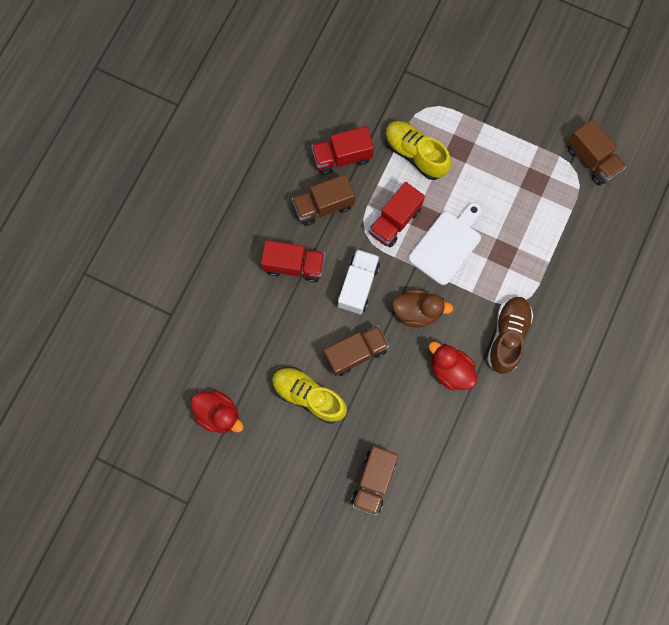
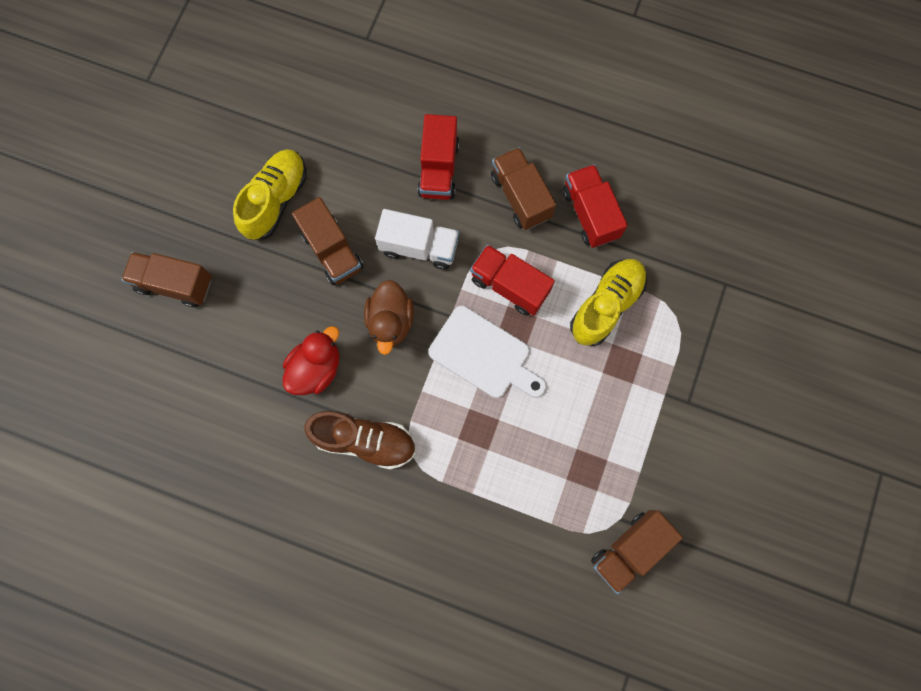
camera: 85 degrees right, 0 degrees up
(219, 414) = (250, 102): red duck -> none

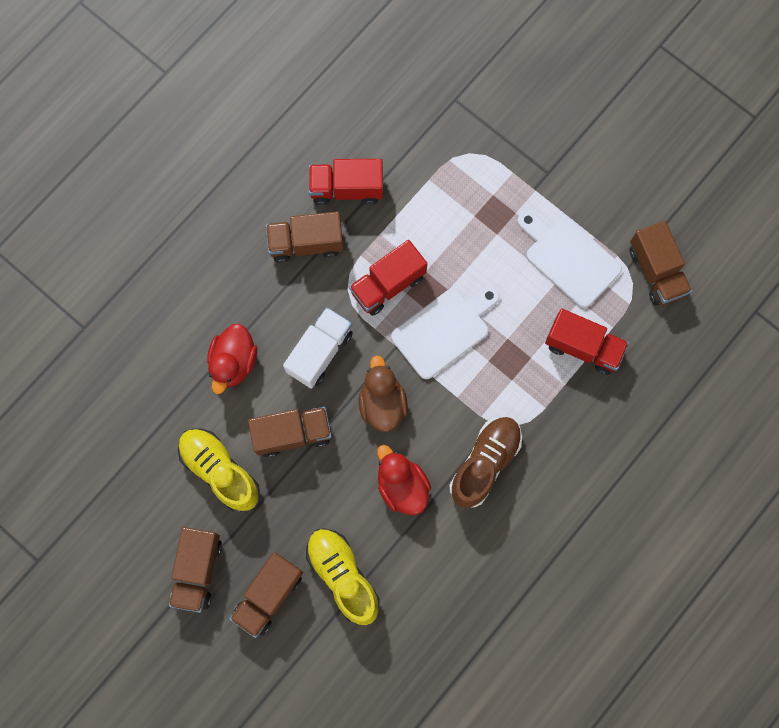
camera: 70 degrees left, 0 degrees up
(179, 214) = (197, 570): none -> brown truck
(381, 175) = (233, 362): none -> red duck
(390, 322) = (382, 403): brown duck -> brown duck turned 120 degrees counterclockwise
(438, 169) = (249, 307): red truck -> red truck (583, 347)
(606, 305) = (437, 208): yellow shoe -> yellow shoe (343, 576)
(606, 453) = (569, 258): none -> white cutting board

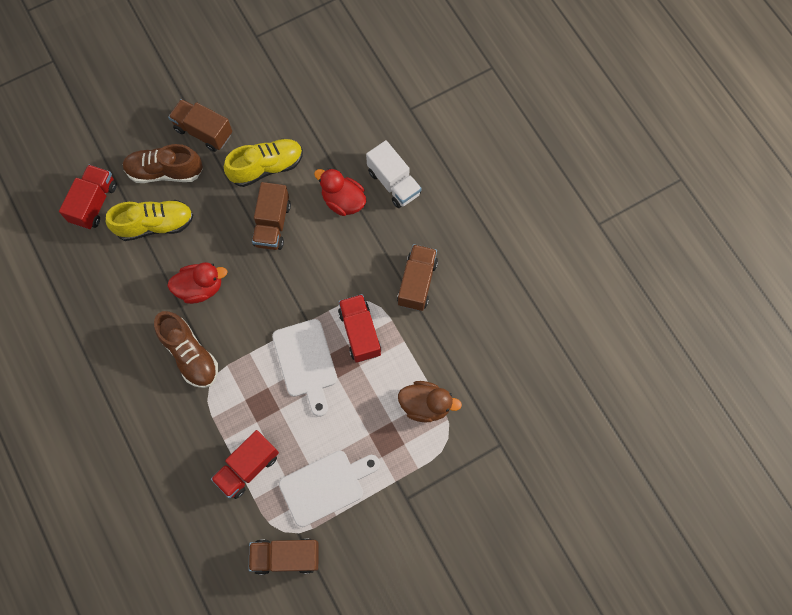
camera: 110 degrees right, 5 degrees down
(268, 595) = (165, 172): brown truck -> brown shoe
(320, 352) = (326, 264): white truck -> white truck (394, 183)
(346, 189) = (451, 328): red truck -> red truck (94, 203)
(382, 403) = (268, 295): brown duck -> brown duck (425, 405)

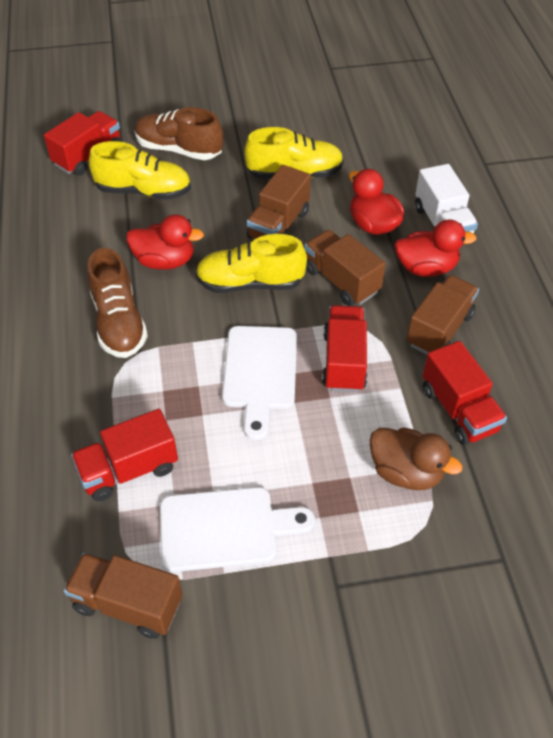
camera: 20 degrees right, 20 degrees down
(203, 132) = (238, 127): brown truck -> brown truck (341, 281)
(271, 287) = (250, 283): none -> yellow shoe
(393, 230) = (426, 268): none -> red duck
(447, 345) = (459, 410): none -> red truck

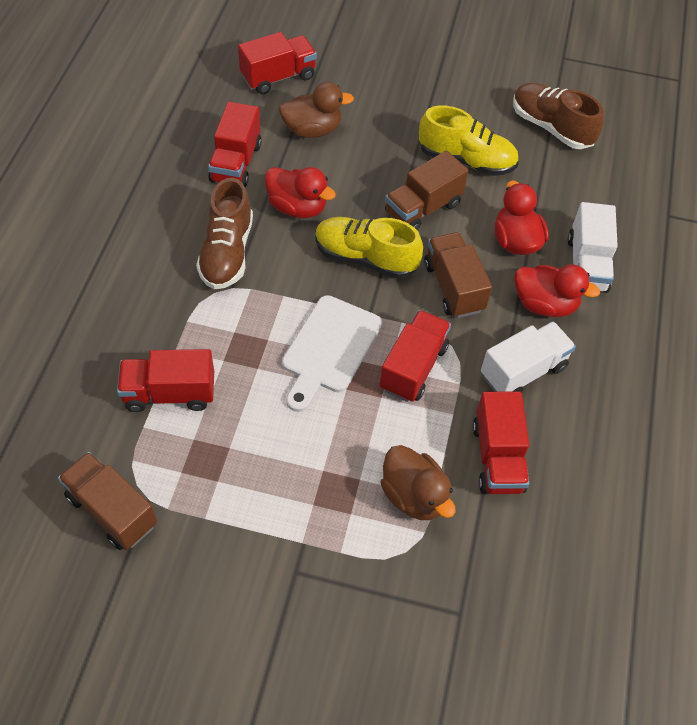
camera: 20 degrees right, 5 degrees up
(86, 241) = (236, 163): none -> red truck
(143, 191) = (312, 130): yellow shoe -> brown duck
(179, 149) = (367, 98): brown shoe -> brown shoe (551, 127)
(225, 528) = (225, 480): white cutting board -> none
(439, 329) = (523, 371): brown truck -> white truck

